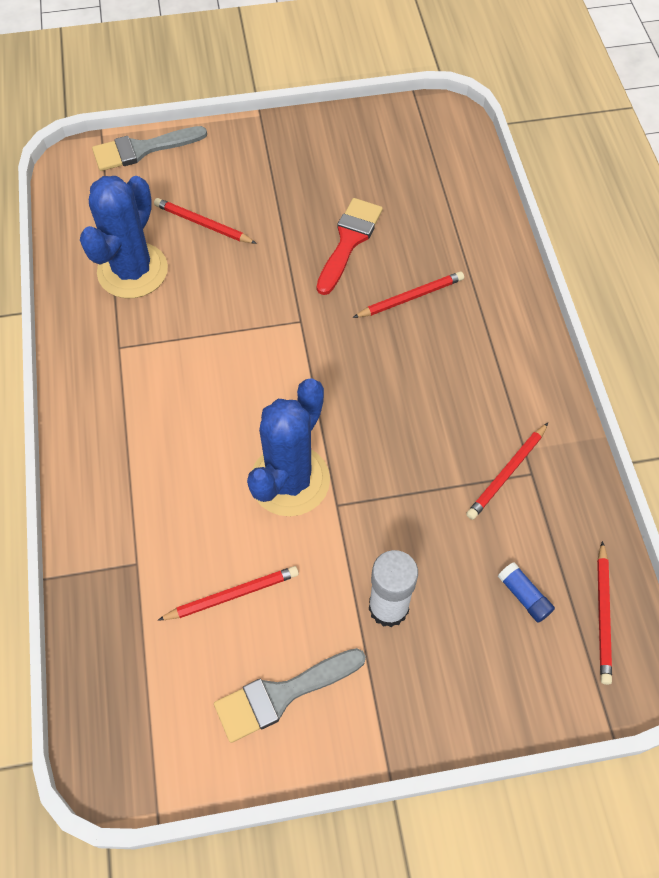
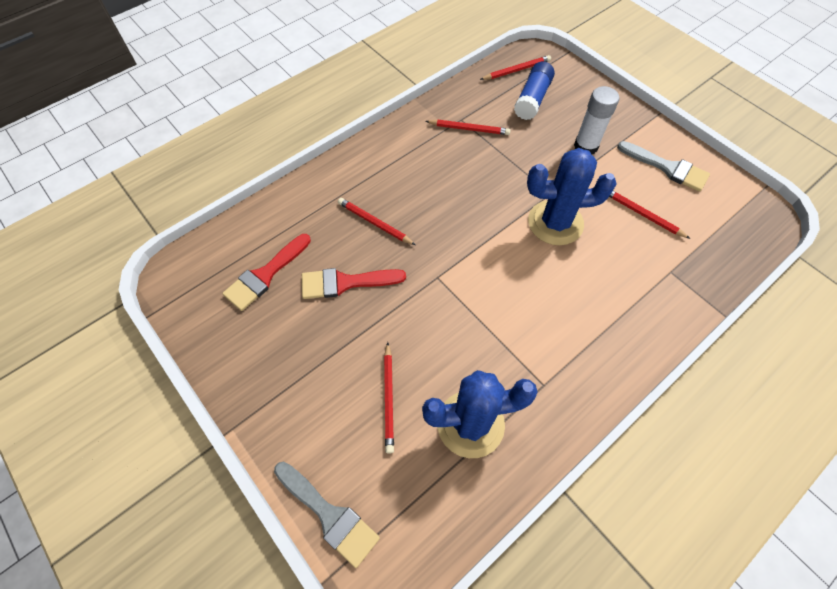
camera: 120 degrees left, 0 degrees up
(403, 183) = (265, 275): none -> red brush
(524, 596) = (532, 99): blue glue stick -> blue glue stick, size x1.81

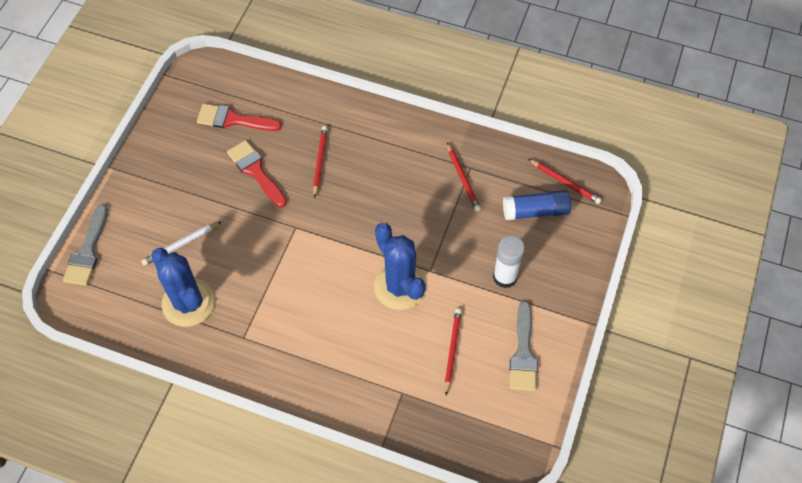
camera: 60 degrees right, 0 degrees up
(389, 398) = (181, 244): red pencil -> white pencil

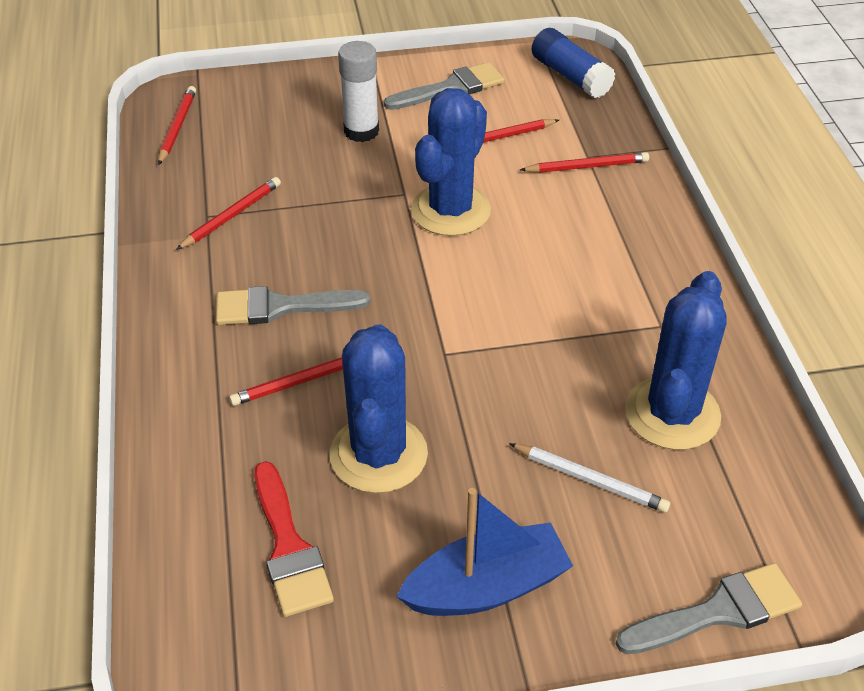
camera: 120 degrees left, 15 degrees down
(163, 177) = (487, 587): none -> blue boat
(256, 171) = (378, 454): red brush -> blue cactus
(376, 172) = (280, 307): none -> grey brush
(392, 385) = (587, 166): none -> red pencil
(535, 211) = (242, 137): blue glue stick -> blue glue stick (570, 76)

